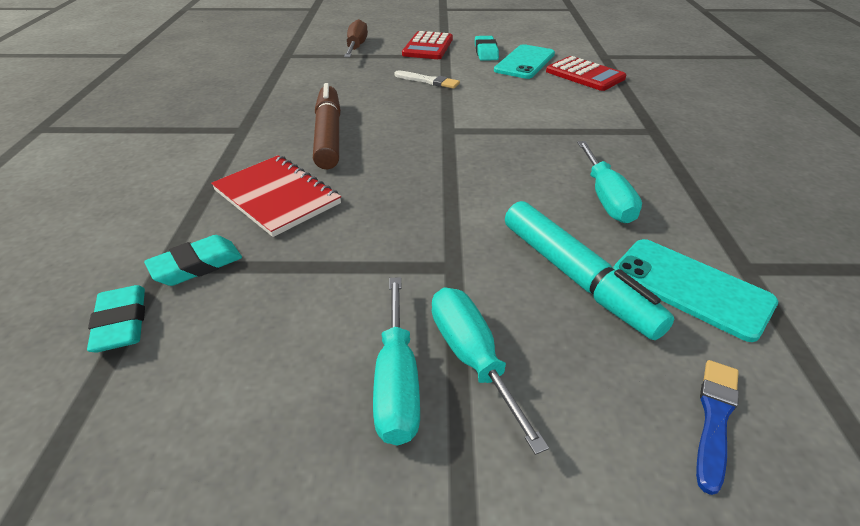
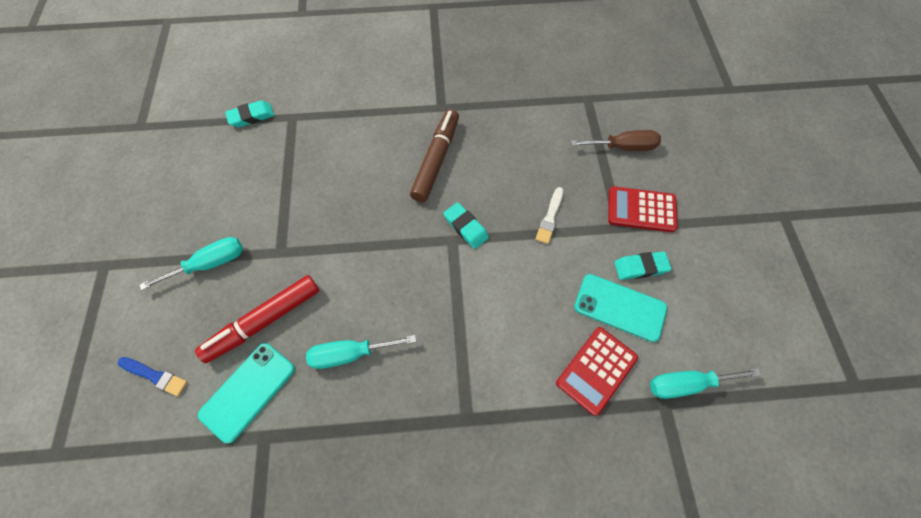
camera: 85 degrees right, 25 degrees up
(197, 265) = (290, 130): turquoise eraser -> turquoise eraser (466, 227)
(277, 197) = (354, 149): red notebook -> none
(328, 135) = (436, 160): brown marker -> brown marker turned 60 degrees counterclockwise
(397, 382) = (200, 232): turquoise screwdriver -> turquoise screwdriver (686, 384)
(576, 277) = (264, 321): turquoise marker -> red marker

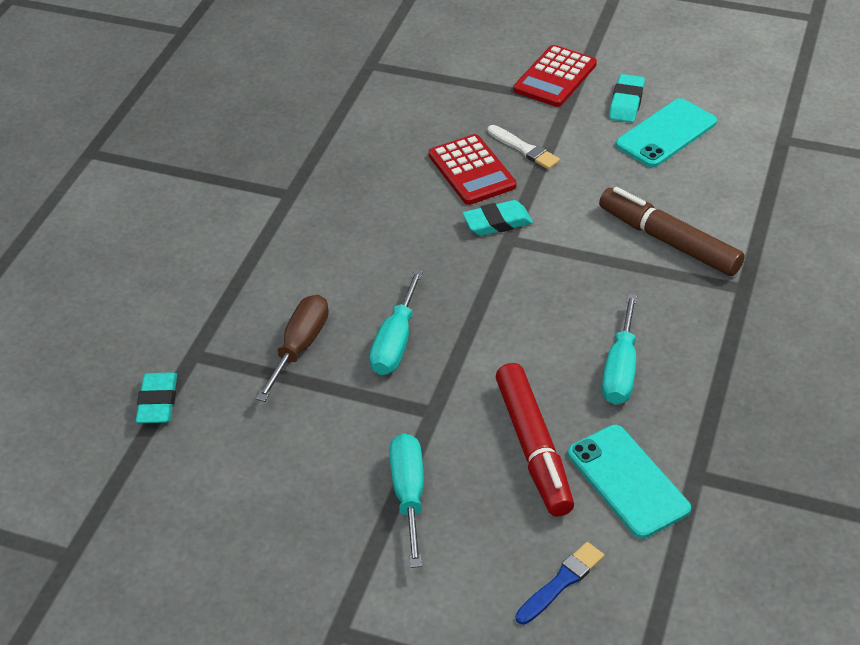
camera: 65 degrees left, 20 degrees down
(436, 160) = (376, 222): brown marker -> brown marker (668, 241)
(596, 370) = (729, 174): red calculator -> red calculator (471, 171)
(623, 147) = (462, 61): brown screwdriver -> brown screwdriver (300, 346)
(686, 384) = (770, 117): turquoise screwdriver -> turquoise screwdriver (395, 342)

